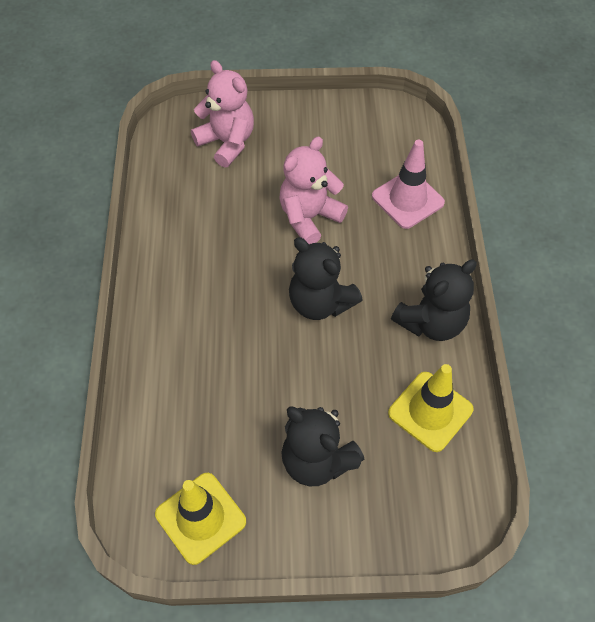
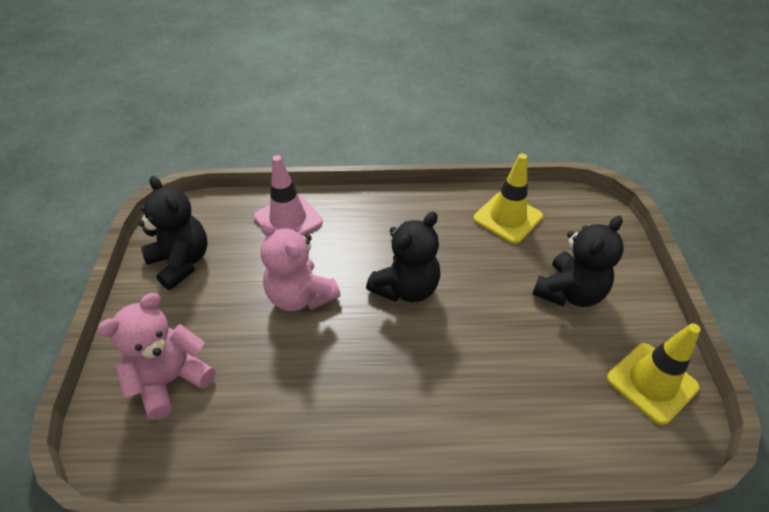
camera: 90 degrees left, 10 degrees down
(431, 322) = (423, 212): black teddy bear -> black teddy bear (181, 262)

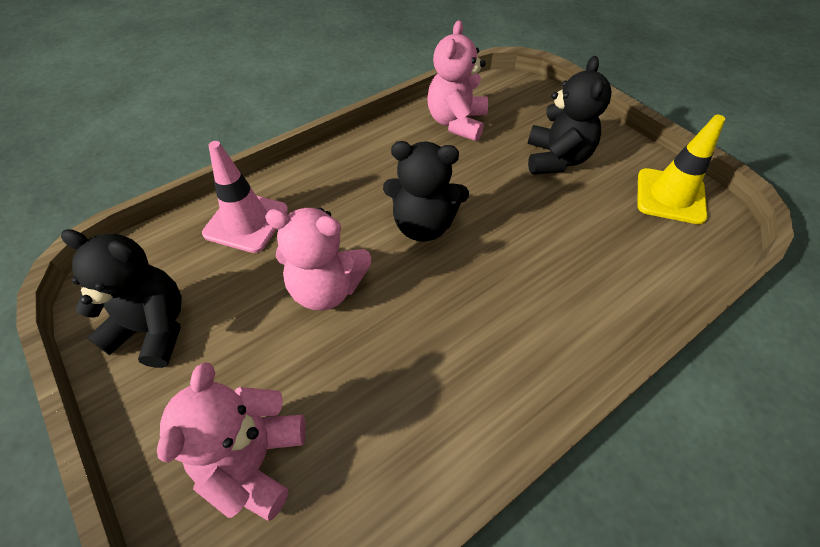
camera: 35 degrees left, 5 degrees up
(406, 288) = (423, 225): black teddy bear -> black teddy bear turned 90 degrees clockwise
(507, 218) = (456, 123): yellow traffic cone -> pink teddy bear

